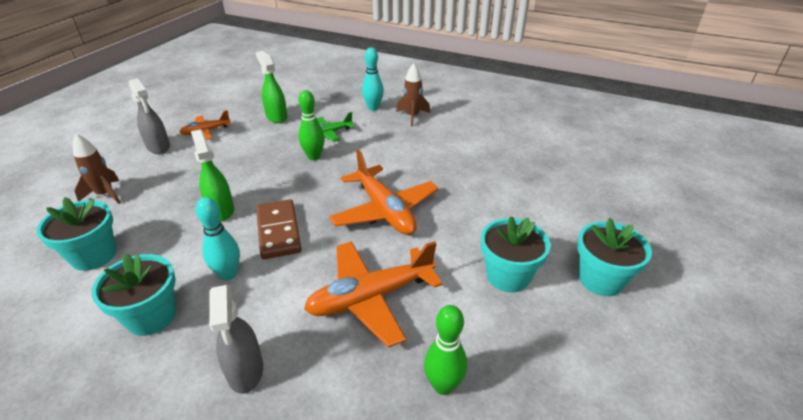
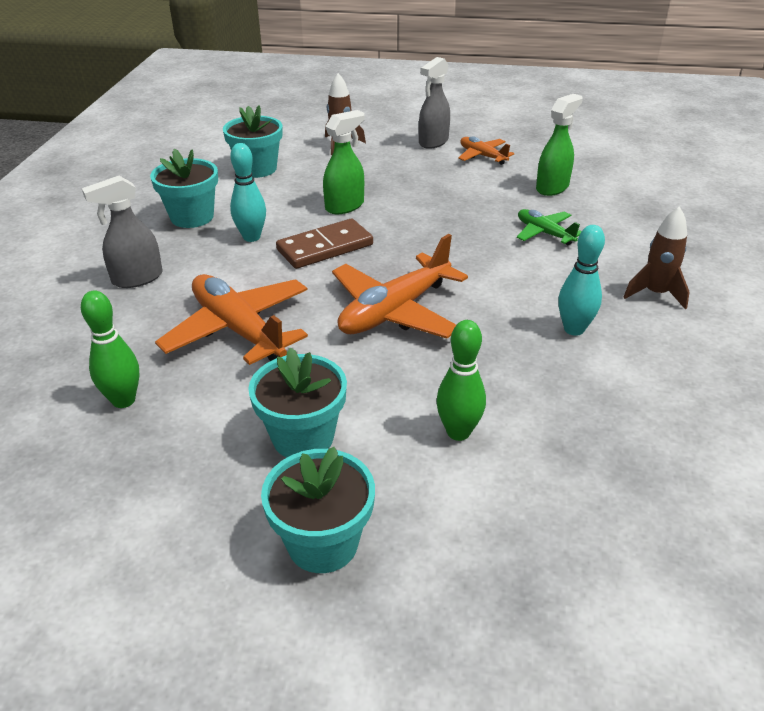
camera: 75 degrees right, 0 degrees up
(314, 157) = (479, 235): green bowling pin -> green bowling pin (458, 432)
(373, 108) = (647, 253): turquoise bowling pin -> turquoise bowling pin (574, 329)

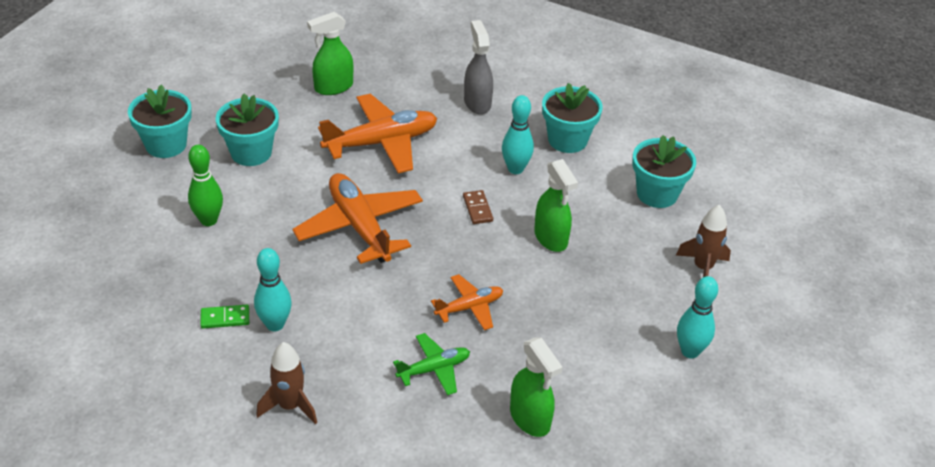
camera: 105 degrees right, 5 degrees up
(123, 400) = (333, 87): green bowling pin -> green spray bottle
(325, 247) = (477, 209): brown domino -> brown domino, size x0.52
(433, 142) = (690, 351): grey spray bottle -> turquoise bowling pin
(482, 156) = (635, 385): orange plane -> orange plane (469, 307)
(596, 365) = (225, 318): none -> green domino

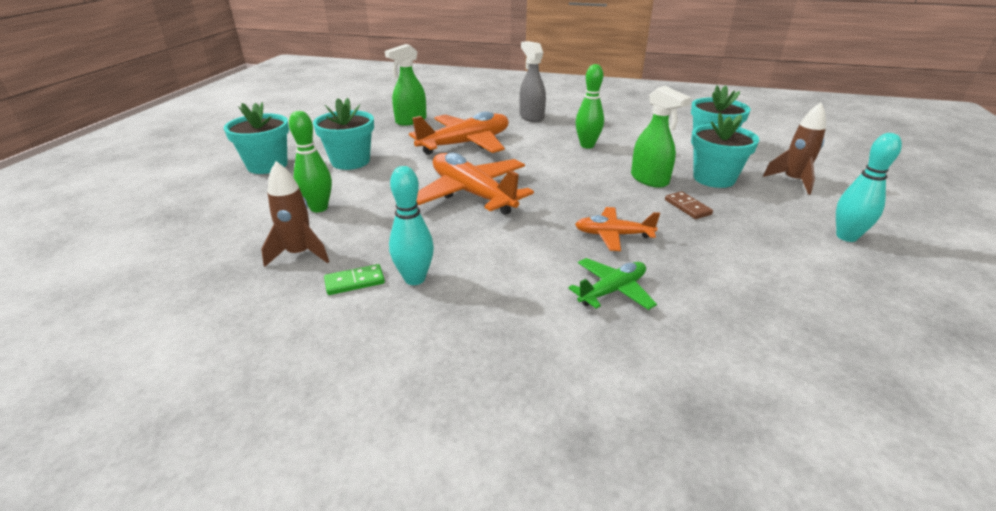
camera: 10 degrees left, 10 degrees down
(290, 406) = (463, 356): brown rocket -> brown rocket (300, 254)
(469, 307) = (613, 235): orange plane -> orange plane turned 135 degrees counterclockwise
(477, 209) = (572, 170): brown domino -> brown domino (687, 207)
(515, 169) = (587, 145): turquoise bowling pin -> green bowling pin
(530, 419) = (751, 319): green spray bottle -> none
(567, 140) = (615, 127): turquoise flower pot -> turquoise flower pot (714, 178)

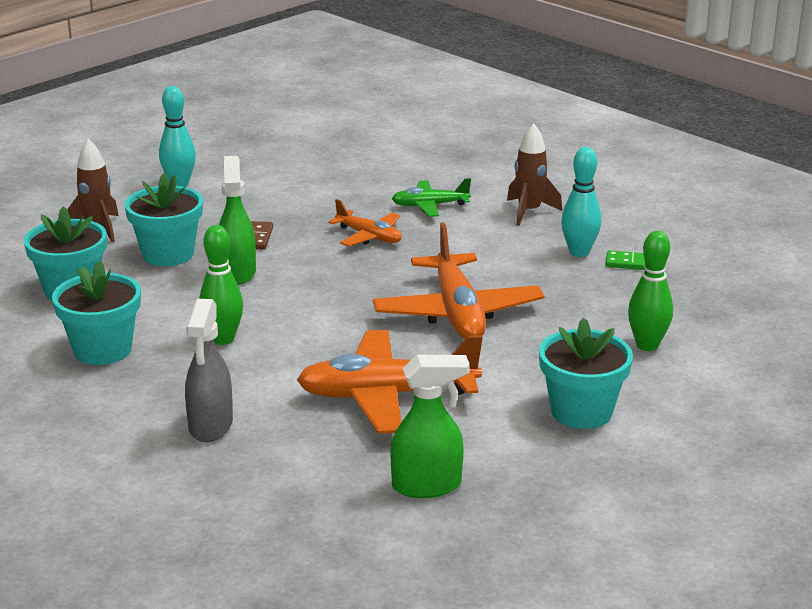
camera: 150 degrees left, 5 degrees down
(267, 165) = (710, 441): turquoise flower pot -> turquoise flower pot (102, 350)
(300, 254) = (677, 299): brown rocket -> brown rocket (529, 212)

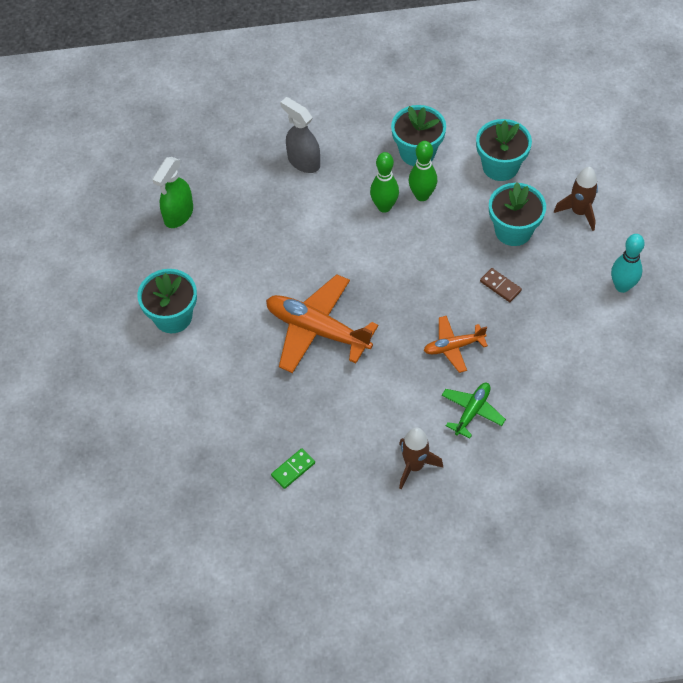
camera: 130 degrees right, 30 degrees up
(237, 272) = (459, 252): green spray bottle -> none
(386, 395) = (264, 244): orange plane -> none
(579, 252) = (333, 450): turquoise bowling pin -> none
(647, 345) = (200, 397): green bowling pin -> green bowling pin (422, 195)

